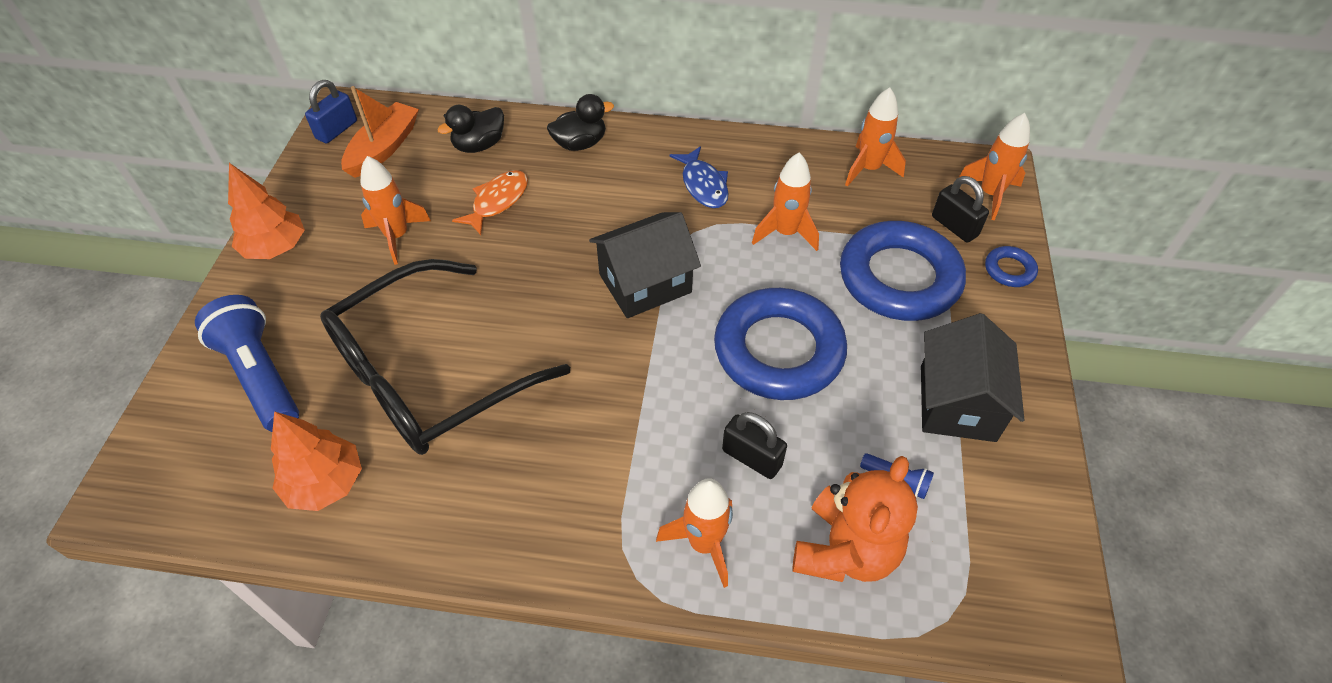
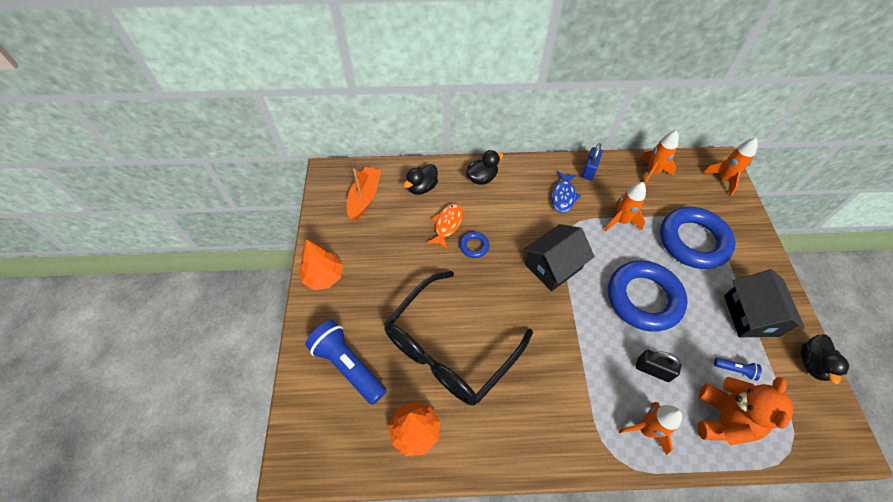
camera: 10 degrees left, 5 degrees up
(336, 130) = (330, 189): blue padlock -> blue padlock (589, 170)
(397, 236) = (395, 257): orange rocket -> none
(703, 185) = (563, 196): blue fish -> blue fish turned 45 degrees clockwise
(954, 226) = (711, 203): black padlock -> none
(1009, 270) = (750, 226): blue ring -> blue ring (474, 246)
(1039, 492) = (812, 364): none -> black duck

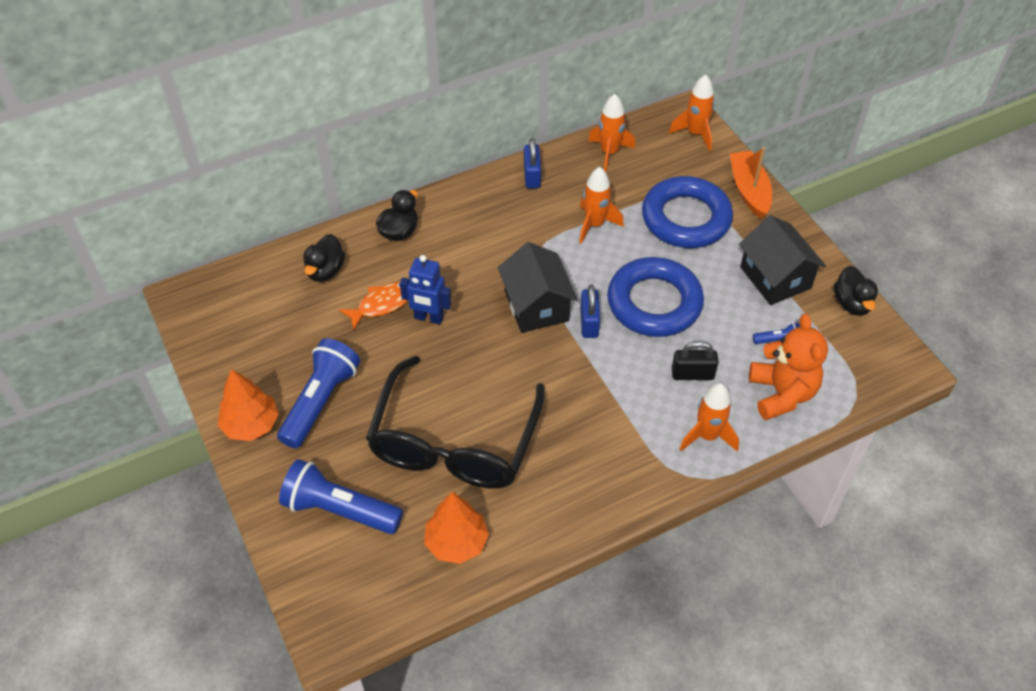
camera: 25 degrees left, 5 degrees down
(364, 197) = (253, 310): orange boat -> orange boat (749, 190)
(375, 278) = (320, 401): none -> blue flashlight
(447, 224) = (382, 304): orange fish -> orange fish turned 60 degrees clockwise
(474, 246) = (429, 318): blue ring -> blue robot
(553, 266) = (536, 306): black house -> black house turned 45 degrees counterclockwise
(563, 196) = (513, 218): blue fish -> none
(587, 294) = (589, 322): none -> blue padlock

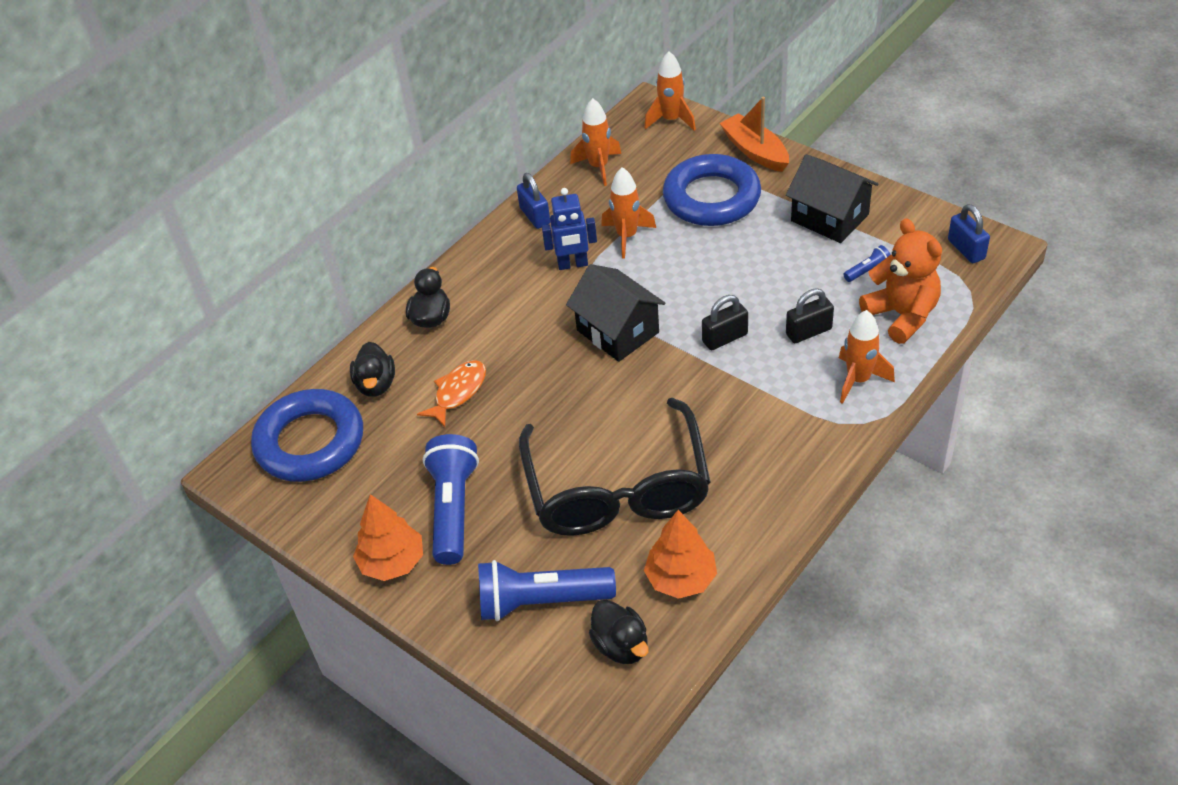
camera: 20 degrees left, 5 degrees down
(429, 318) = (515, 385): blue robot -> blue robot (573, 264)
(589, 322) = (679, 326): blue padlock -> blue padlock (966, 249)
(619, 349) = (725, 338): none -> black padlock
(654, 303) = (731, 284): blue ring -> blue ring (310, 442)
(852, 304) = (913, 213): black duck -> black duck (621, 645)

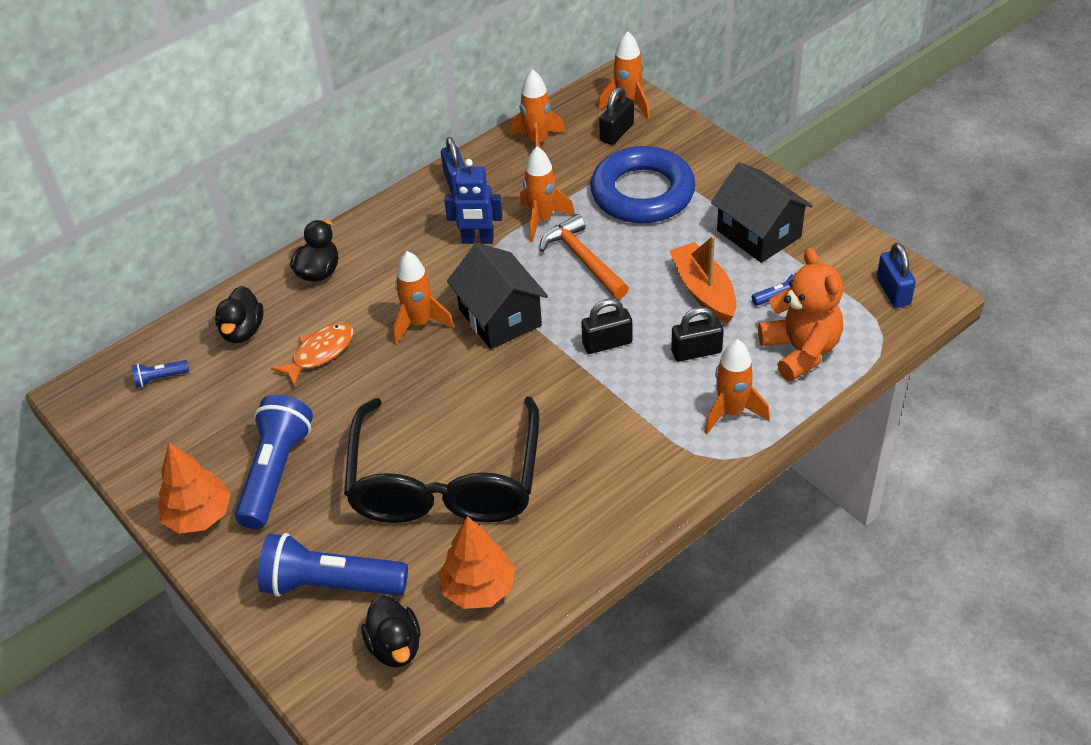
camera: 10 degrees right, 0 degrees up
(310, 442) = (160, 378): blue ring -> blue flashlight
(544, 349) = (419, 323): none -> orange rocket
(669, 147) = (616, 132): none -> black padlock
(677, 266) = (583, 259): none -> orange hammer
(755, 151) = (704, 150): orange boat -> orange boat (703, 291)

